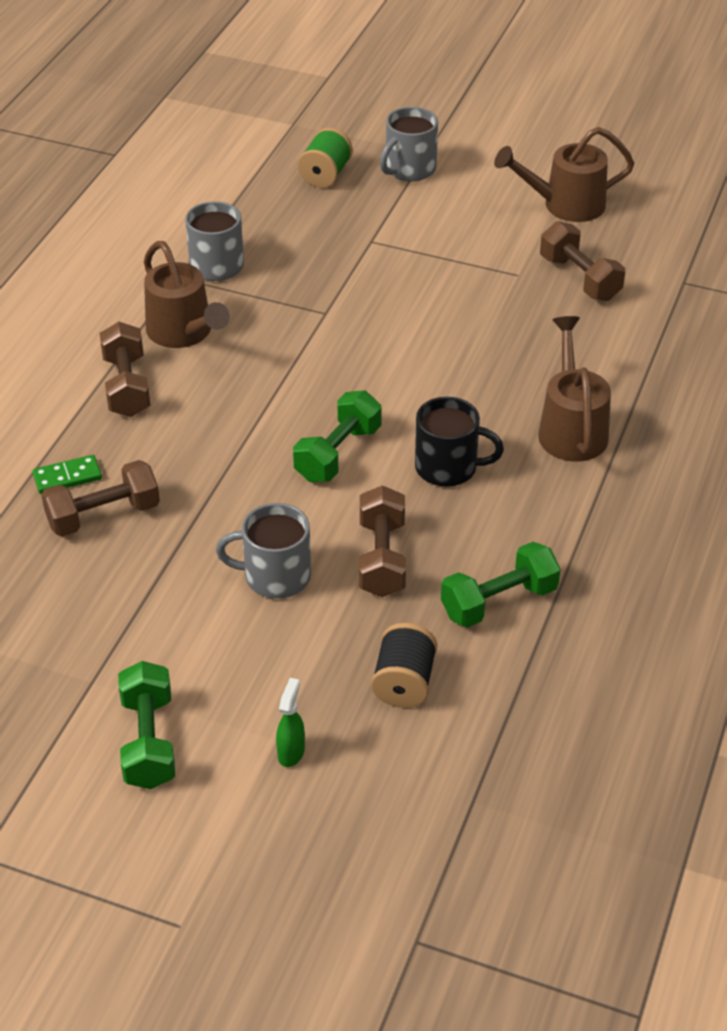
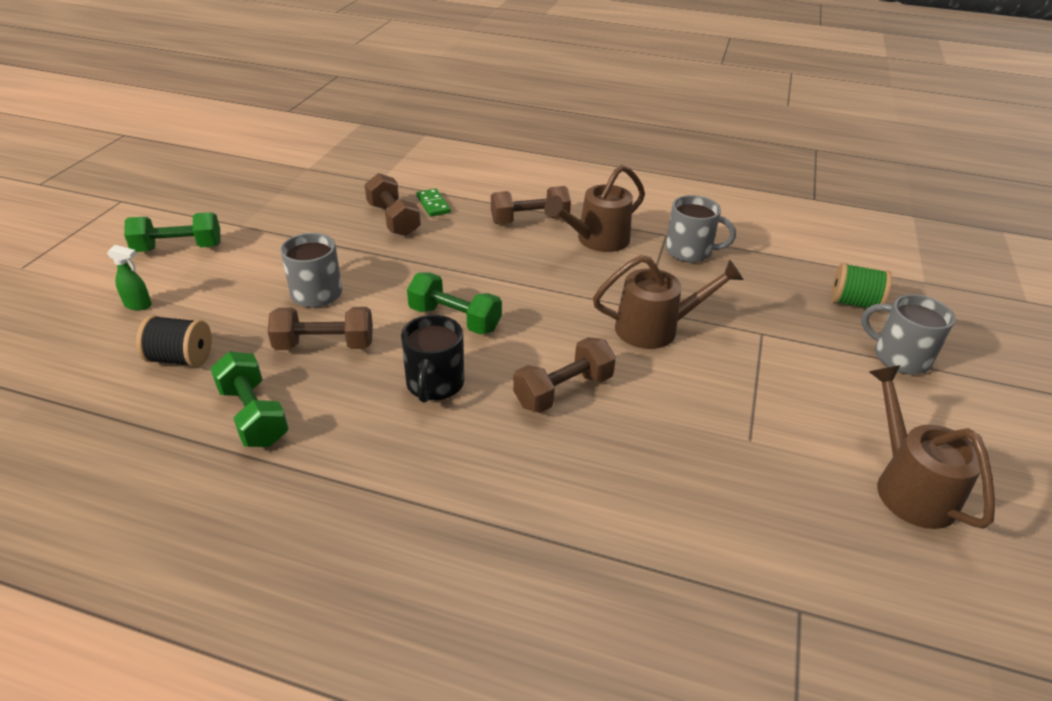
camera: 85 degrees right, 5 degrees down
(571, 428) = (493, 476): brown watering can -> brown watering can (656, 328)
(580, 278) = (764, 495): brown dumbbell -> brown dumbbell (563, 391)

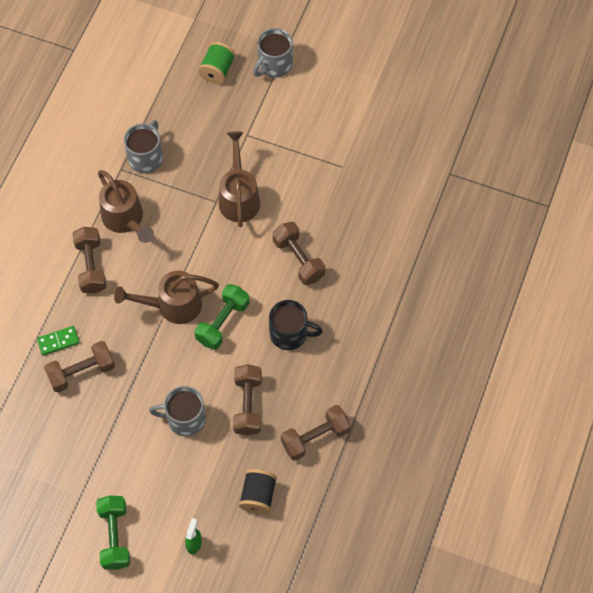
camera: 85 degrees left, 25 degrees up
(254, 415) = (315, 437): green dumbbell -> brown dumbbell
(908, 485) = (377, 100): brown watering can -> brown watering can (172, 305)

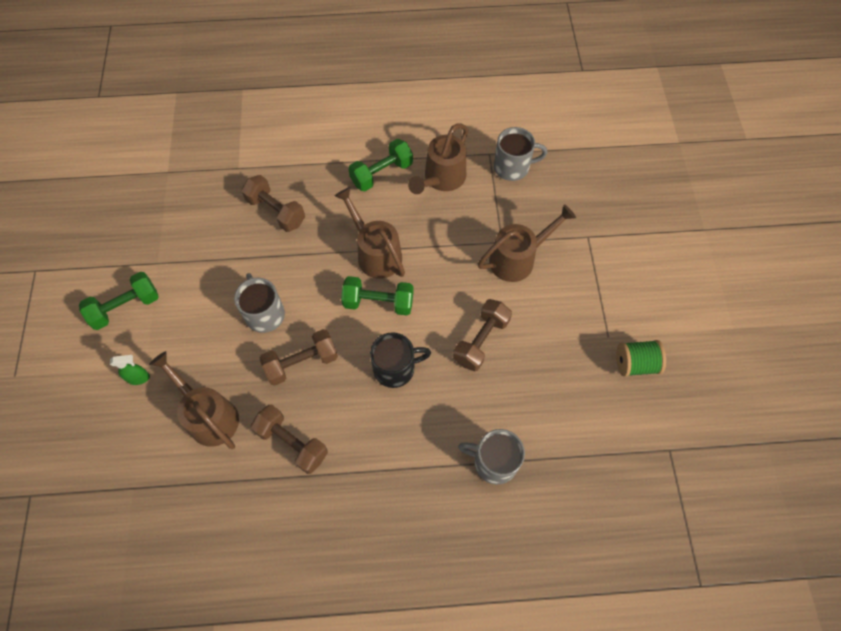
camera: 65 degrees right, 0 degrees up
(58, 341) = (297, 181): green domino -> none
(91, 266) = (381, 173): brown dumbbell -> green dumbbell
(217, 70) = (638, 183): green spool -> green spool (635, 364)
(258, 496) = (208, 415): black spool -> brown watering can
(274, 65) = (678, 226): grey mug -> grey mug (493, 462)
(290, 334) = (395, 368): black mug -> black mug turned 90 degrees counterclockwise

